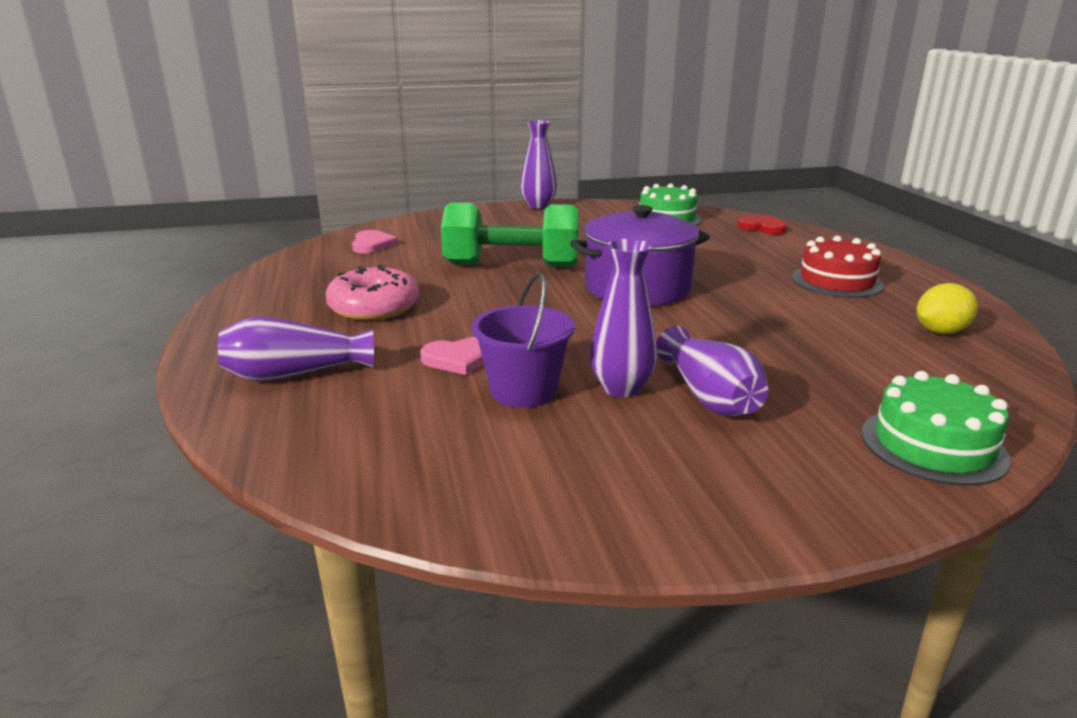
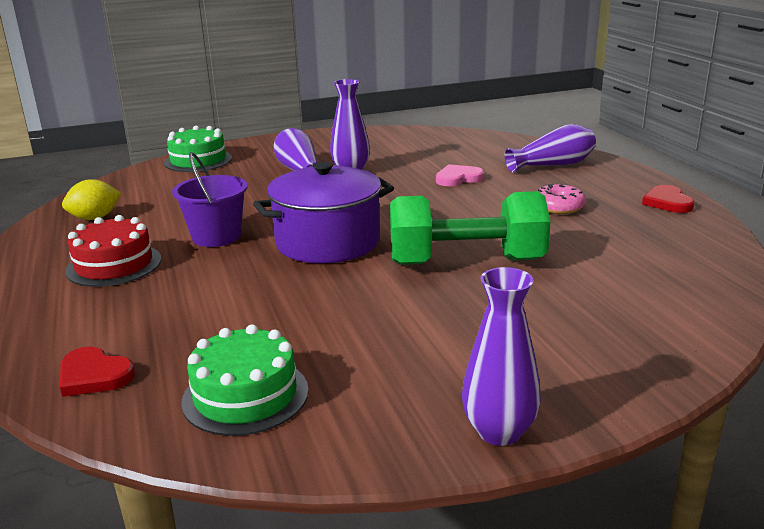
camera: 175 degrees right, 0 degrees up
(249, 305) = (667, 202): none -> red heart
(372, 245) = (671, 286): pink heart -> none
(374, 307) = (558, 207): pink donut -> pink donut, size x0.65
(523, 391) = (408, 166): purple bucket -> purple bucket (216, 236)

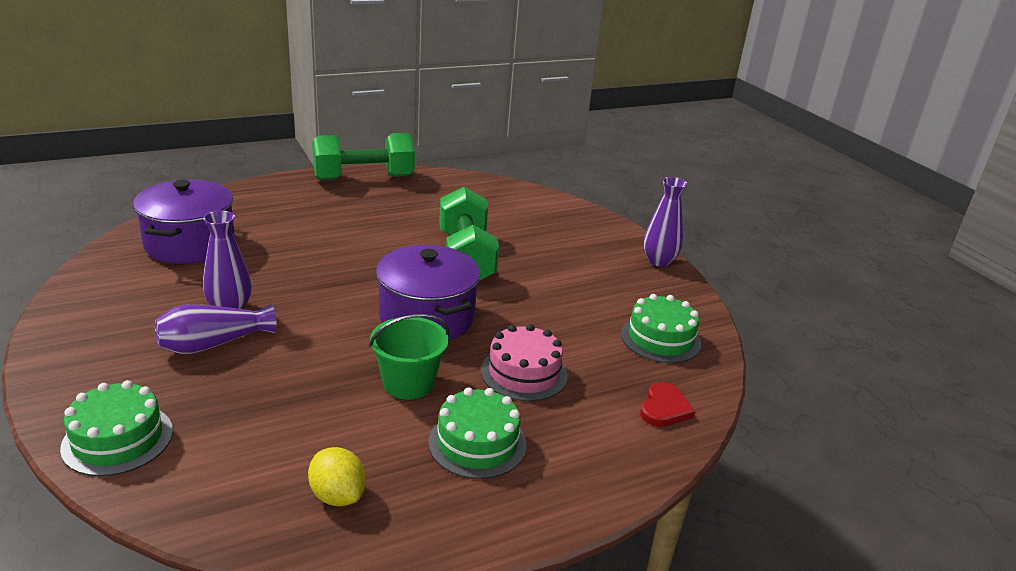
camera: 100 degrees left, 5 degrees up
(114, 265) = (477, 443): red cake -> green cake
(208, 290) = (524, 373): none -> pink cake
(216, 236) = (408, 383): purple bucket -> green bucket
(458, 178) = (279, 250): pink heart -> none
(461, 150) = (190, 244): none -> purple pot
(553, 165) = (261, 206): purple vase -> none
(558, 207) = (364, 215): pink donut -> none
(667, 202) = (364, 178): red heart -> green dumbbell

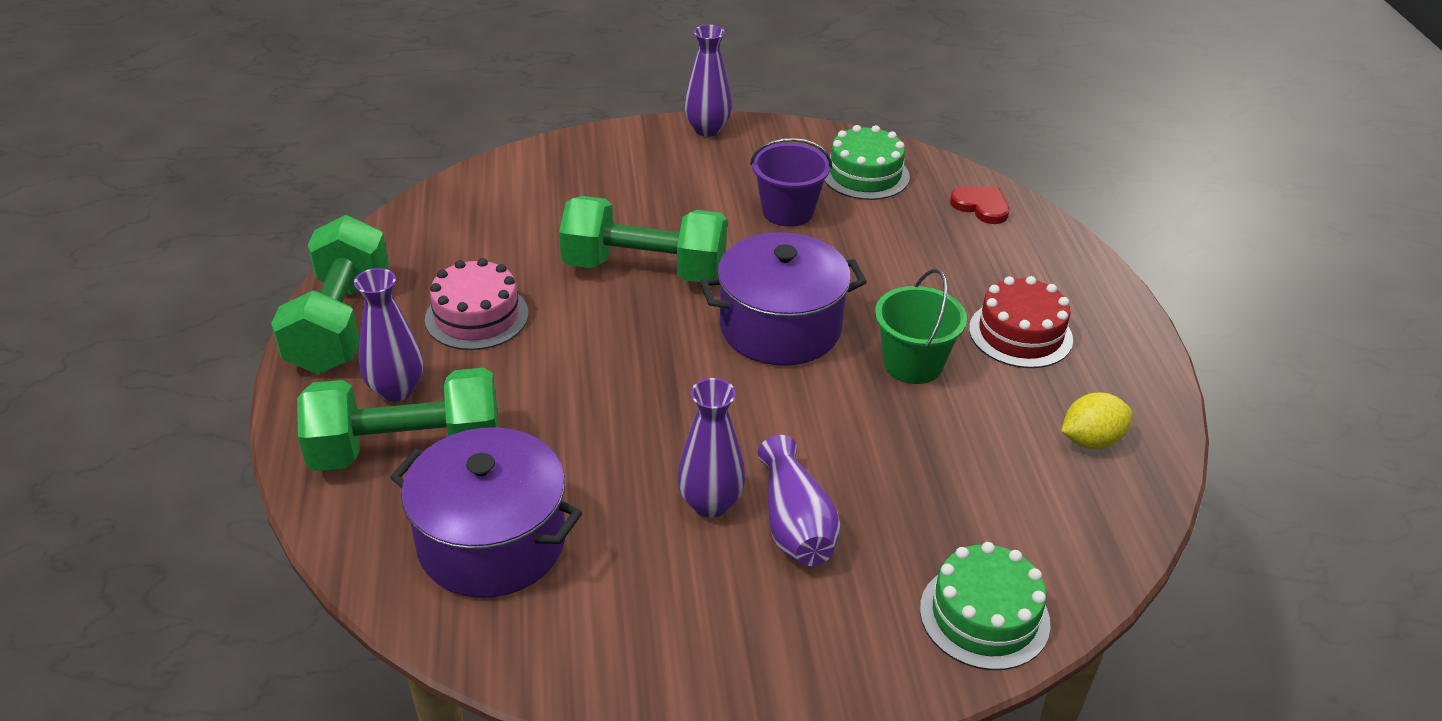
camera: 70 degrees left, 10 degrees up
(262, 211) = (407, 450): none -> green dumbbell
(312, 200) = (396, 390): none -> purple vase
(477, 443) = (1020, 334): green cake -> red cake
(524, 373) = (908, 278): pink cake -> pink cake (477, 316)
(577, 306) = (788, 211): none -> purple bucket

